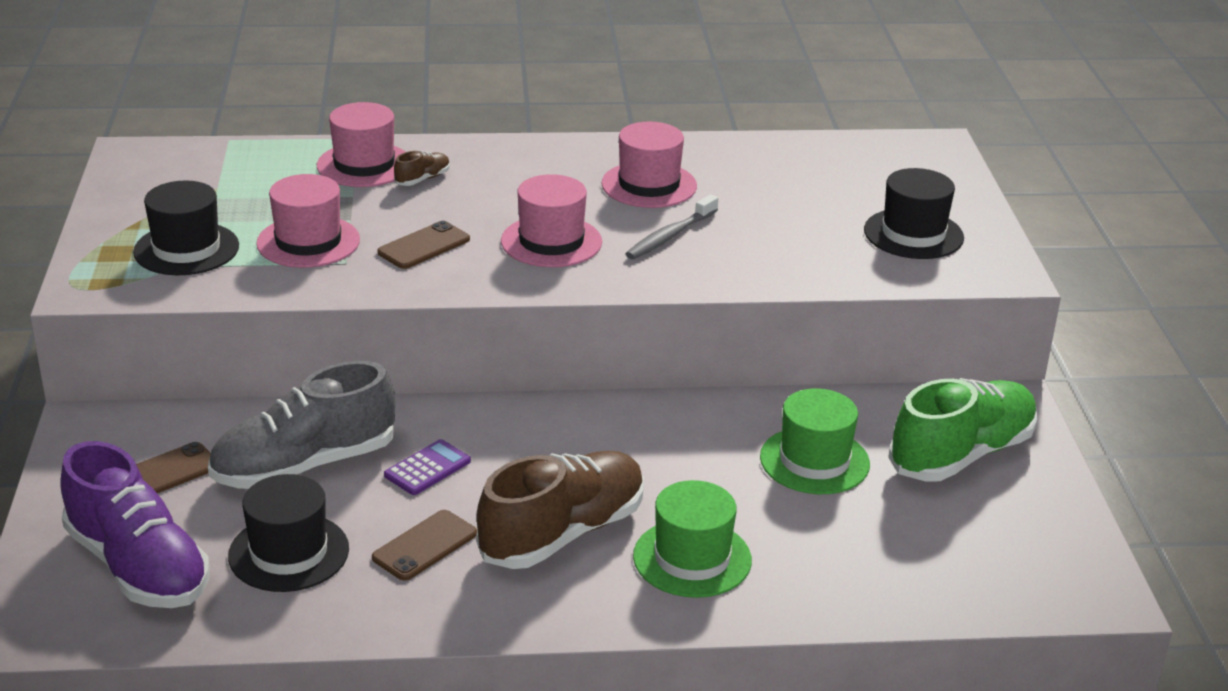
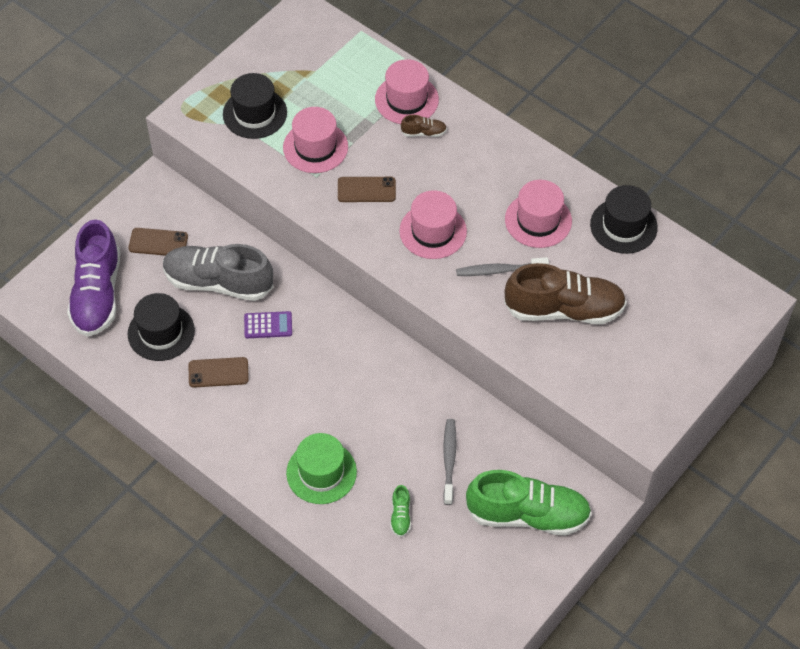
camera: 45 degrees right, 25 degrees up
(563, 533) = (283, 412): brown shoe -> brown shoe (564, 309)
(814, 461) = (449, 460): green hat -> grey toothbrush
(840, 539) = (400, 516): none -> green shoe
(913, 234) = (635, 365): black hat -> black hat (623, 226)

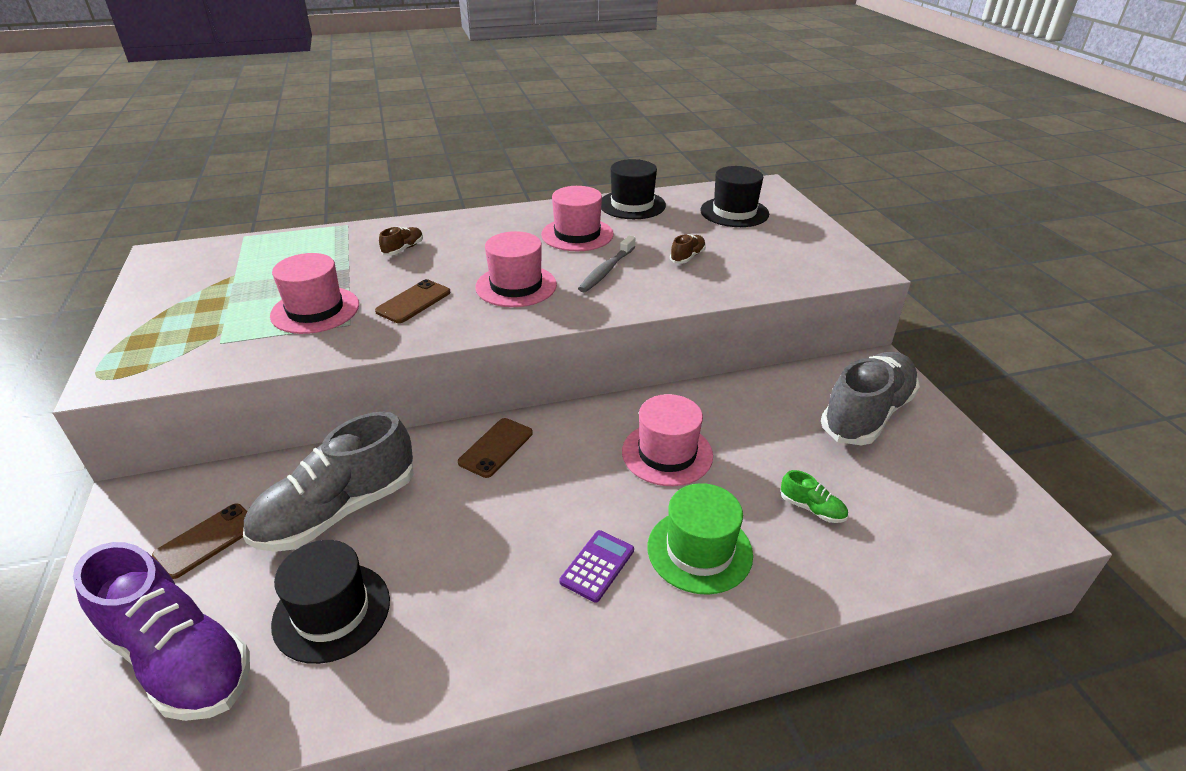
camera: 55 degrees left, 20 degrees down
(218, 372) = (460, 580): brown phone -> brown phone (496, 447)
(255, 113) = (207, 329): black hat -> black hat (734, 212)
(268, 325) = (448, 496): purple calculator -> purple calculator (597, 566)
(406, 99) = (355, 243): pink hat -> pink hat (667, 453)
(449, 460) = (761, 437): grey toothbrush -> none
(528, 514) = (866, 414): green shoe -> grey shoe
(564, 309) = (687, 257): brown shoe -> brown shoe, size x0.41

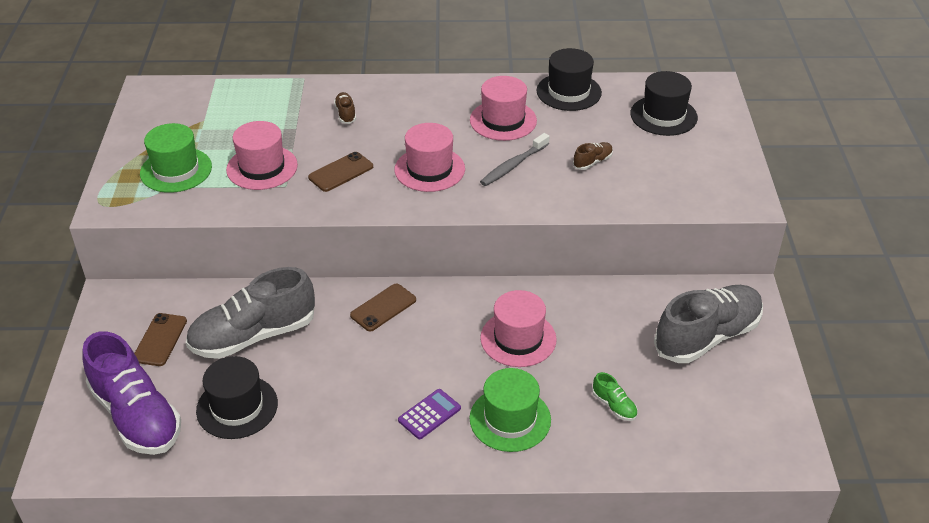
camera: 15 degrees right, 5 degrees up
(204, 327) = (176, 170): none -> green hat
(207, 540) = (160, 340): brown phone -> brown phone turned 45 degrees counterclockwise
(403, 249) = (345, 114): brown shoe -> brown shoe turned 60 degrees counterclockwise

